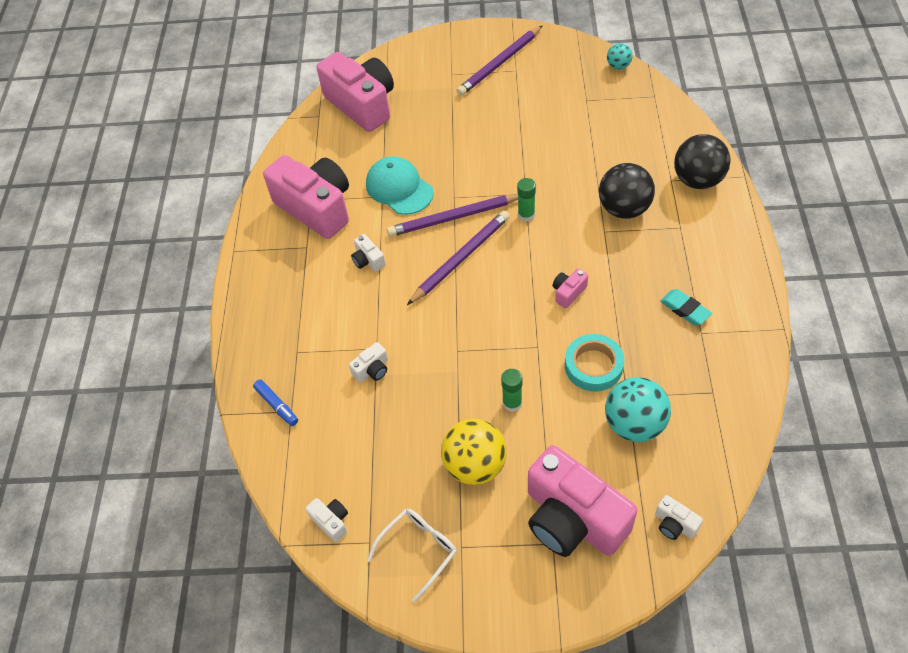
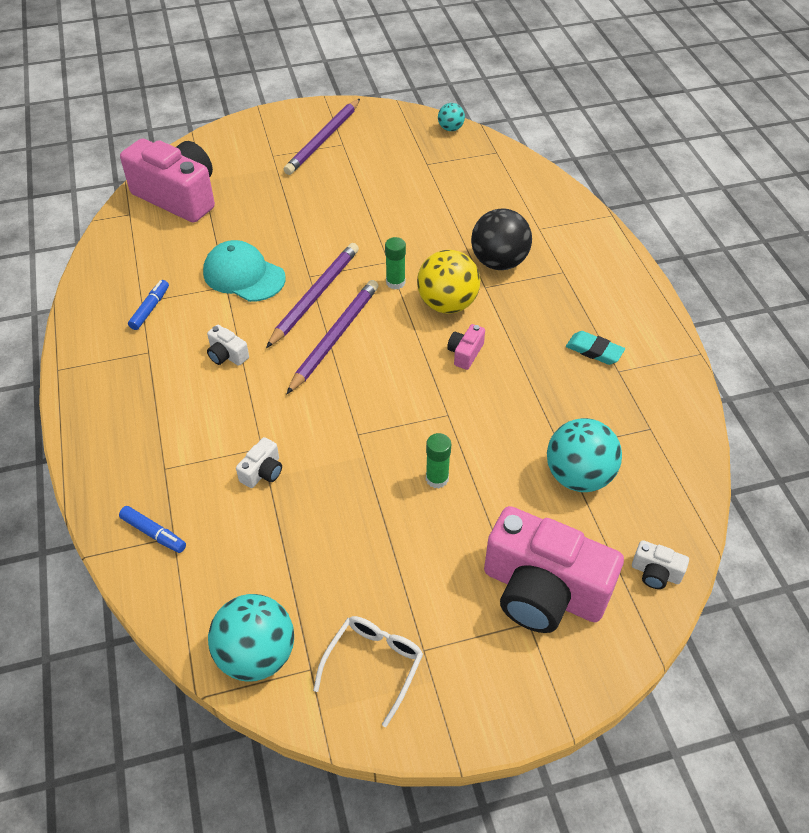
camera: 20 degrees left, 5 degrees down
(316, 208) = (150, 309): pink camera -> blue marker
(331, 521) = (256, 655): white camera -> turquoise ball
(453, 217) = (315, 296): purple pencil -> purple pencil turned 150 degrees clockwise
(475, 465) = (414, 554): yellow ball -> yellow ball (447, 304)
(593, 366) = (515, 424): turquoise tape -> none
(697, 180) = (566, 225): black ball -> none

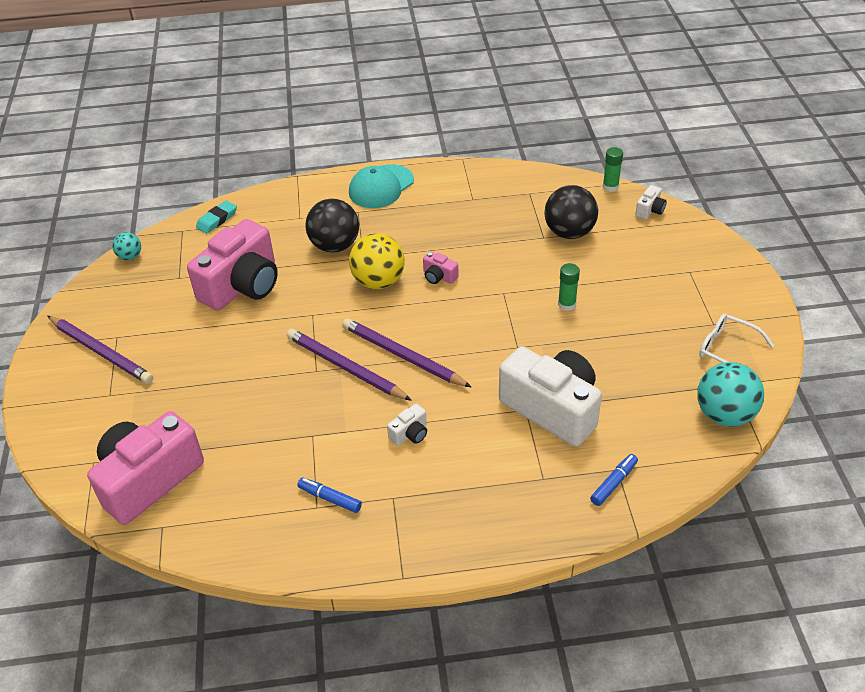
camera: 80 degrees left, 5 degrees down
(244, 275) = (300, 421): turquoise cap -> turquoise cap (381, 187)
(262, 472) = (552, 409): white camera -> white camera, size x2.47
(395, 282) = (342, 311): green glue stick -> green glue stick (610, 186)
(543, 591) = (665, 262): pink camera -> pink camera (242, 285)
(578, 476) = (569, 232): turquoise ball -> black ball
(594, 350) = (449, 207): turquoise eraser -> turquoise eraser (217, 219)

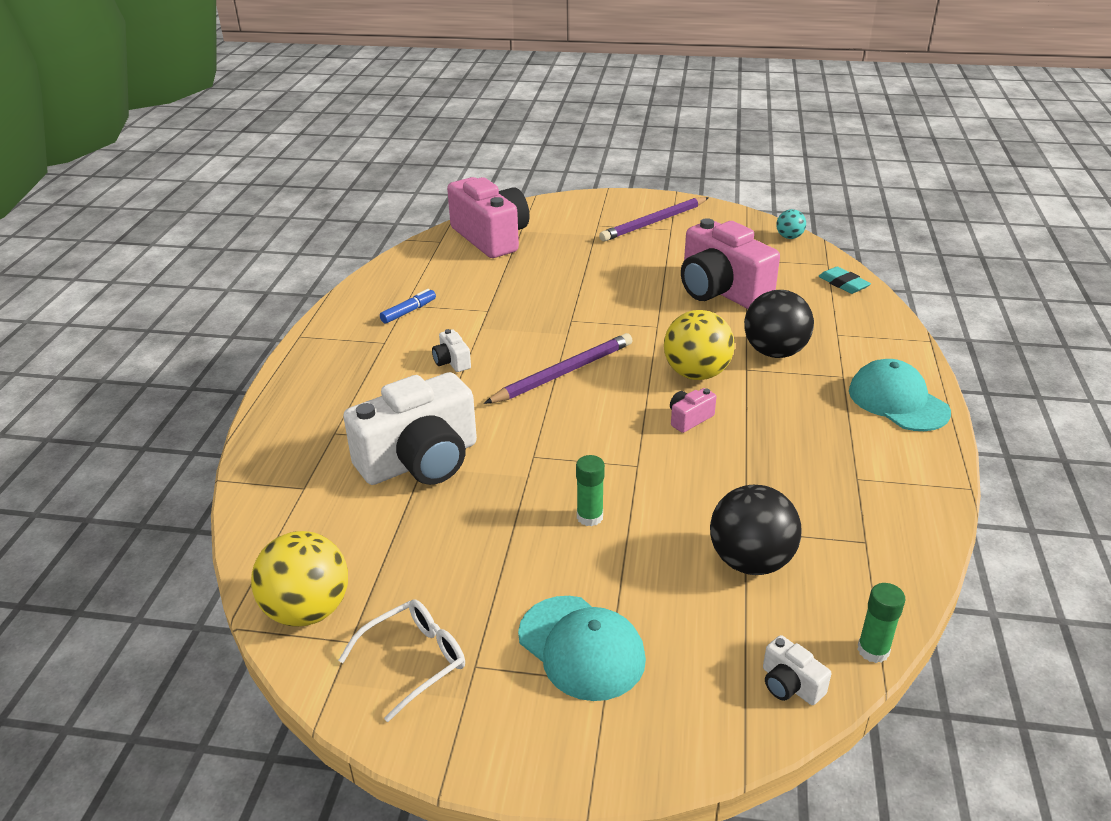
camera: 105 degrees right, 10 degrees down
(346, 367) = (565, 337): purple pencil -> none
(613, 483) = (288, 480): blue marker -> none
(674, 285) = (581, 648): none -> turquoise cap
(724, 414) = (308, 610): turquoise ball -> yellow ball

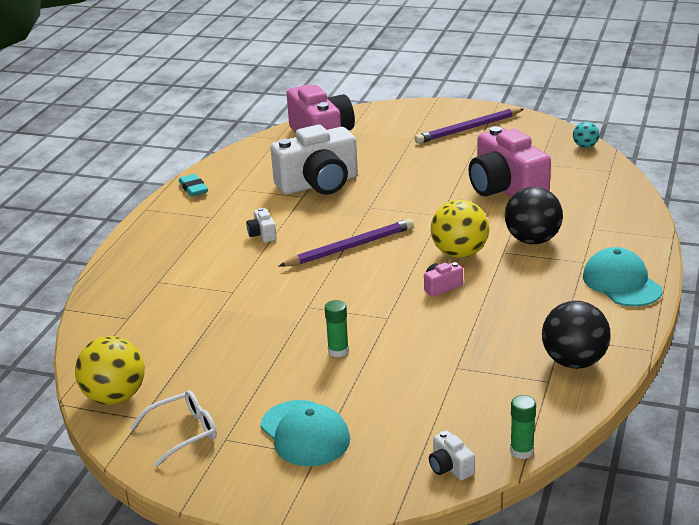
camera: 10 degrees right, 5 degrees down
(408, 311) = (237, 194): blue marker -> none
(420, 461) = (219, 305): white camera -> white camera (319, 184)
(750, 561) = (452, 388): black ball -> black ball (574, 361)
(843, 284) = (617, 188): turquoise eraser -> turquoise eraser (193, 188)

